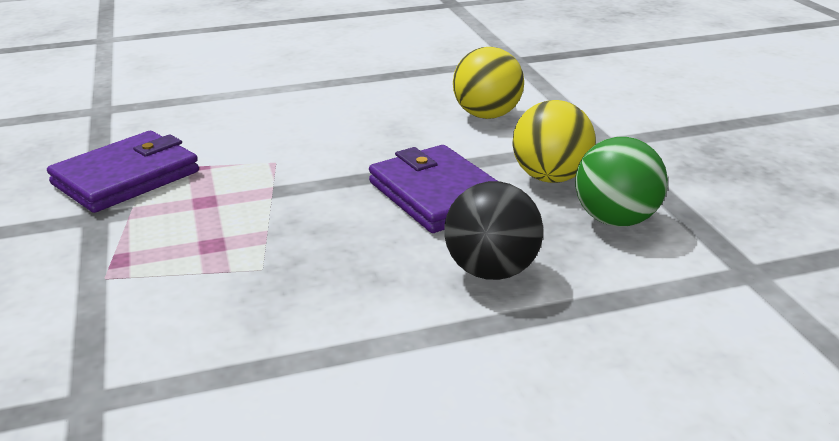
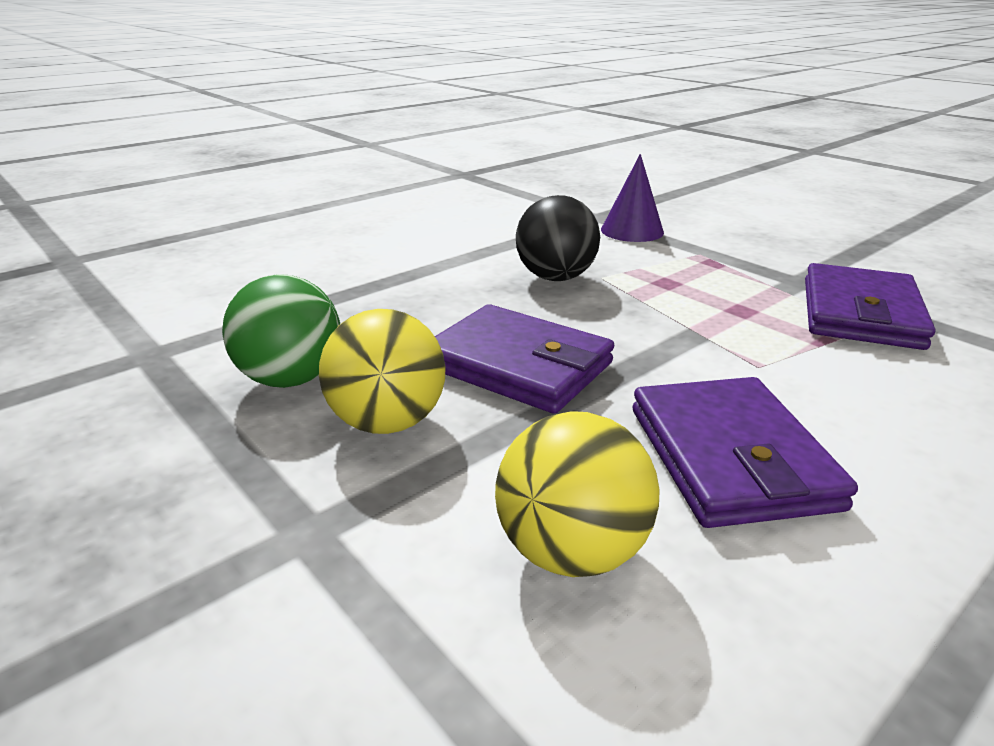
camera: 155 degrees right, 0 degrees up
(102, 344) = (632, 231): none -> purple cone
(372, 127) = (730, 457): none -> purple wallet
(492, 271) = (410, 308): black ball -> black ball (555, 277)

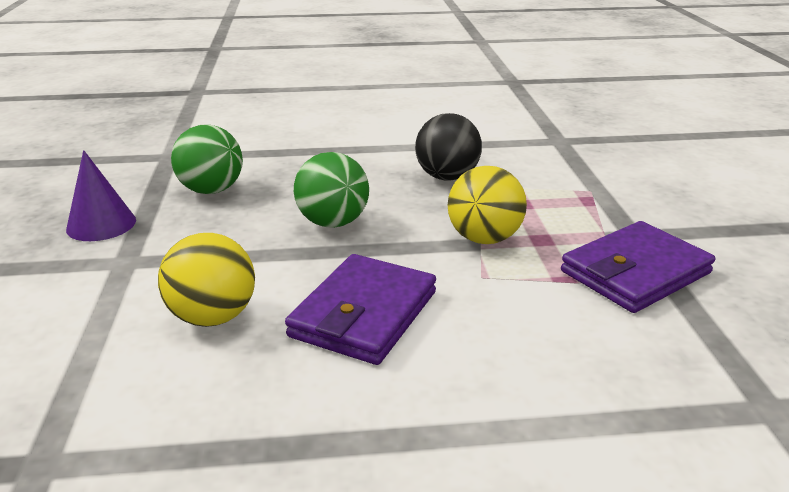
camera: 35 degrees right, 0 degrees up
(388, 422) = (223, 228): yellow ball -> yellow ball (484, 239)
(518, 365) = (333, 223): purple wallet -> green ball
(632, 231) = (567, 158): purple cone -> purple cone (101, 224)

